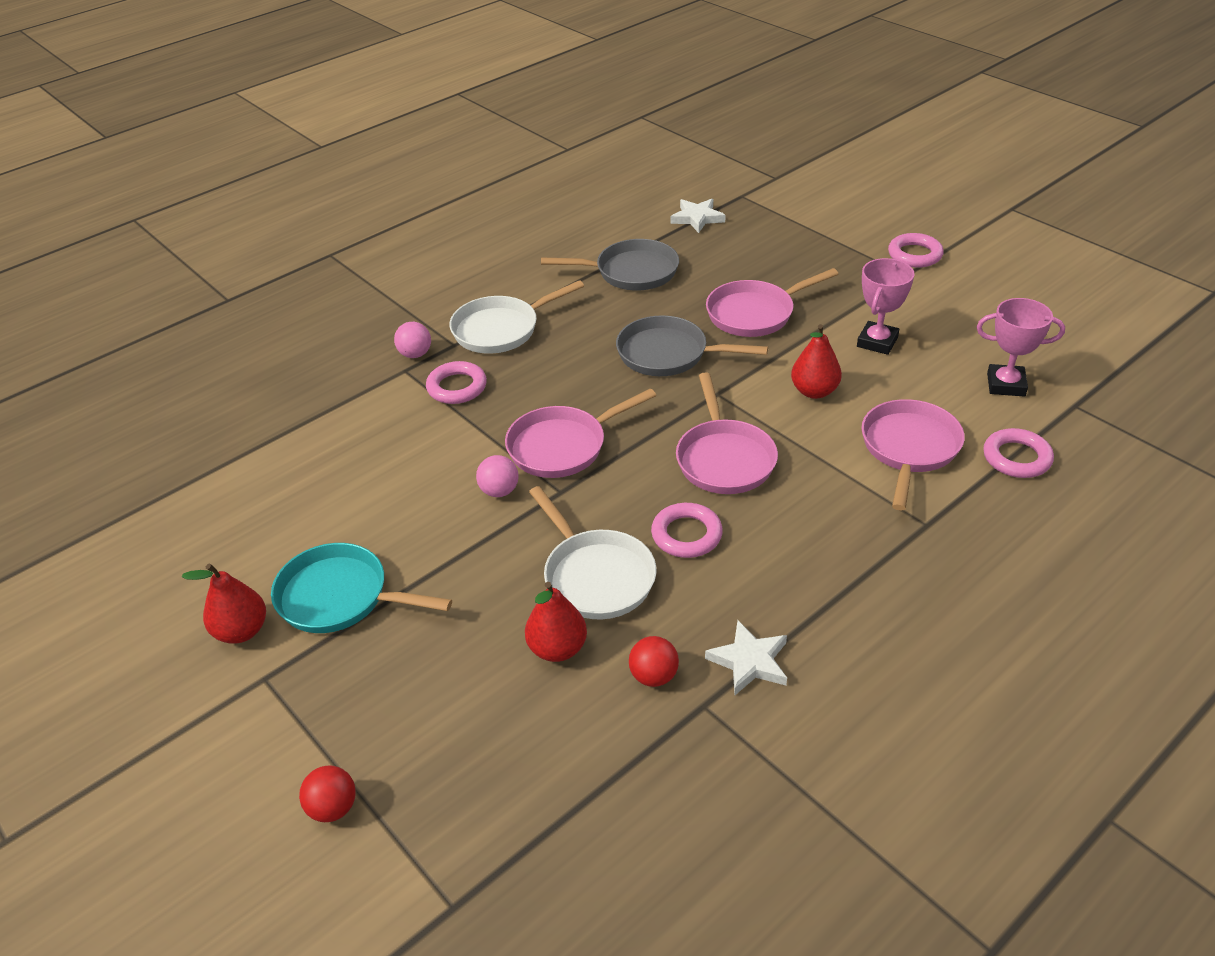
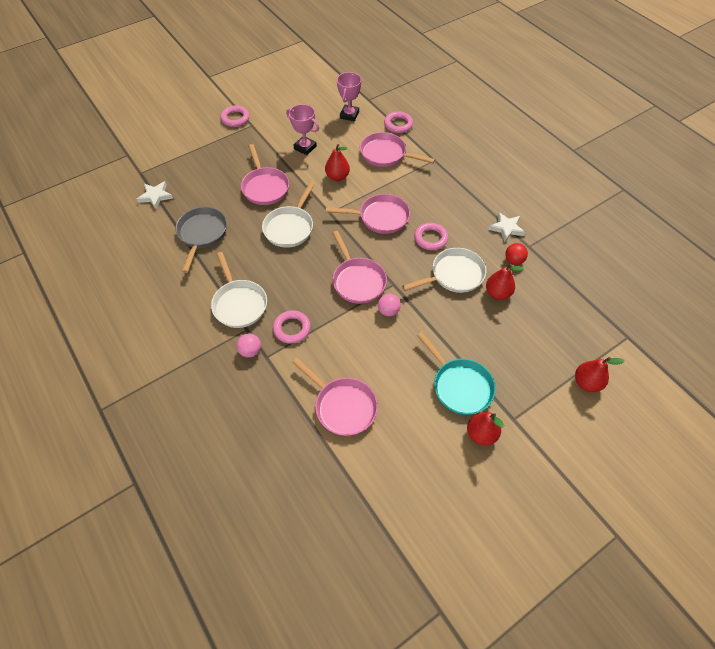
camera: 85 degrees left, 15 degrees up
(314, 458) = (342, 406): none -> pink pan
(333, 808) = (587, 383): red ball -> red pear
(340, 597) = (459, 386): turquoise pan -> turquoise pan turned 60 degrees counterclockwise
(668, 354) = (290, 227): grey pan -> white pan

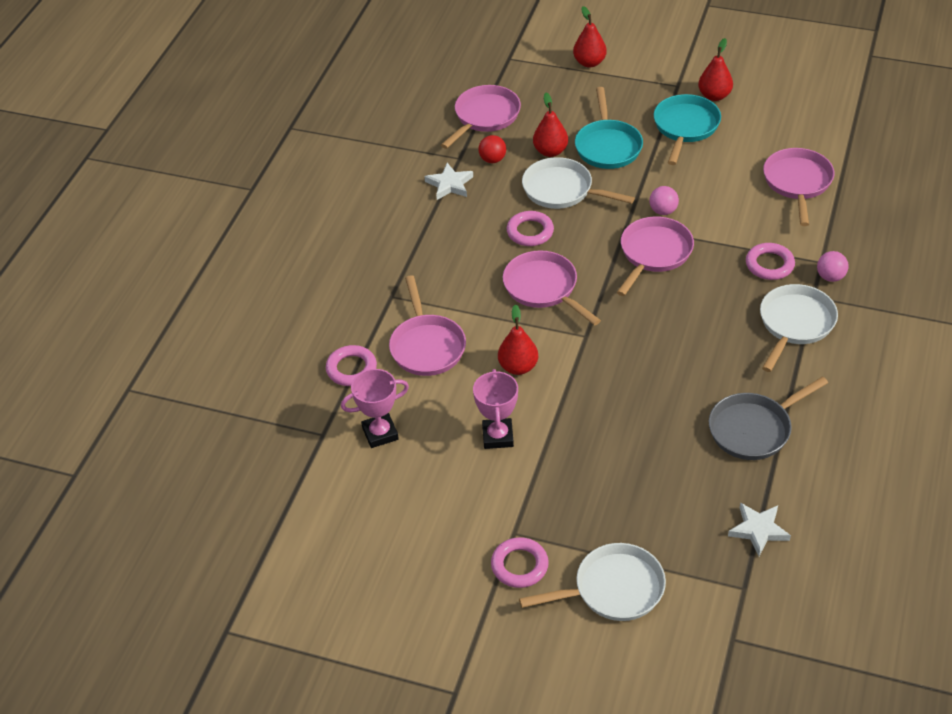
camera: 125 degrees left, 10 degrees down
(265, 187) = (614, 426): pink pan -> pink pan (485, 117)
(290, 227) = (648, 355): white pan -> white pan (613, 589)
(477, 326) = (607, 146): none -> turquoise pan

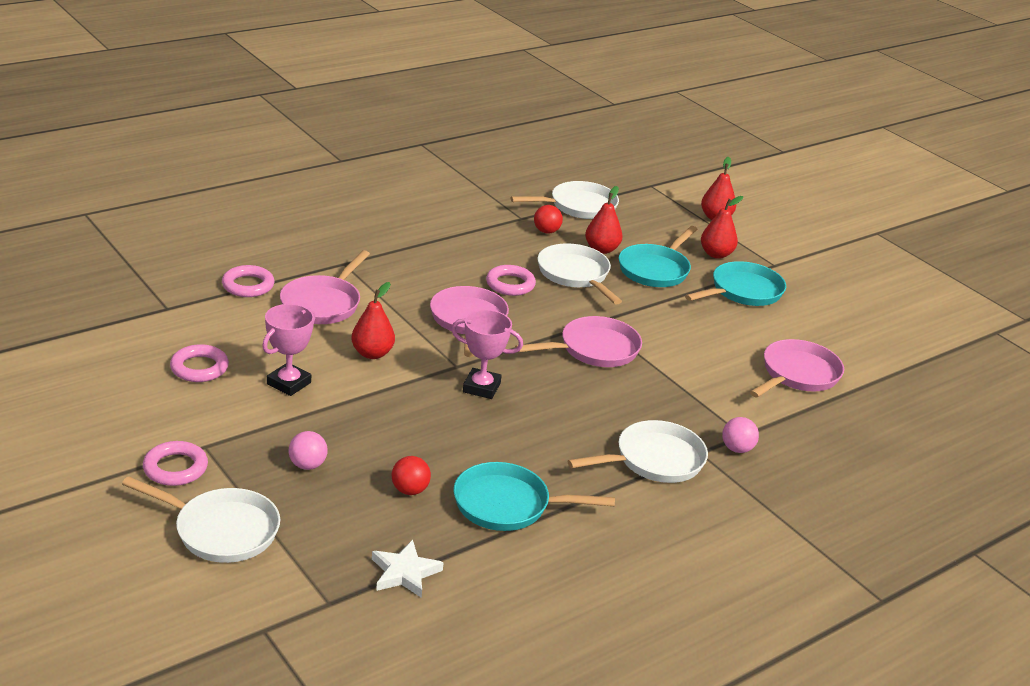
camera: 30 degrees right, 15 degrees down
(380, 433) = (207, 331): pink trophy -> pink trophy (481, 387)
(449, 184) = (490, 228): white star -> none
(485, 117) = (579, 206): pink pan -> white pan
(663, 211) = (643, 329): pink ball -> pink ball (307, 465)
(684, 464) = (410, 490): none -> red ball
(714, 96) = (799, 286): red pear -> red pear (716, 254)
(754, 429) = (508, 505): grey pan -> turquoise pan
(769, 264) = (689, 410): pink ring -> pink ring (199, 368)

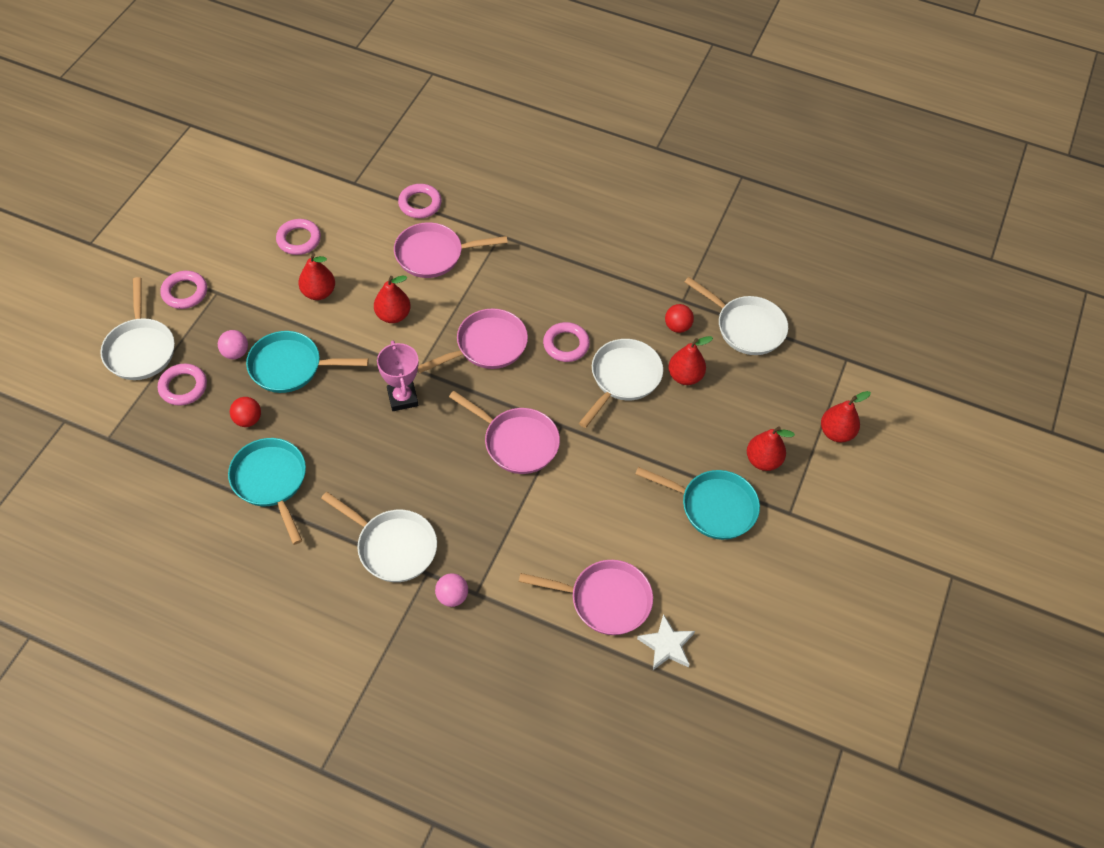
camera: 60 degrees right, 25 degrees up
(289, 383) = (319, 292): pink trophy -> red pear
(315, 518) = (183, 387): none -> pink ring
(405, 573) = (160, 461): white star -> white star (666, 645)
(655, 269) = (688, 428): turquoise pan -> turquoise pan (290, 367)

